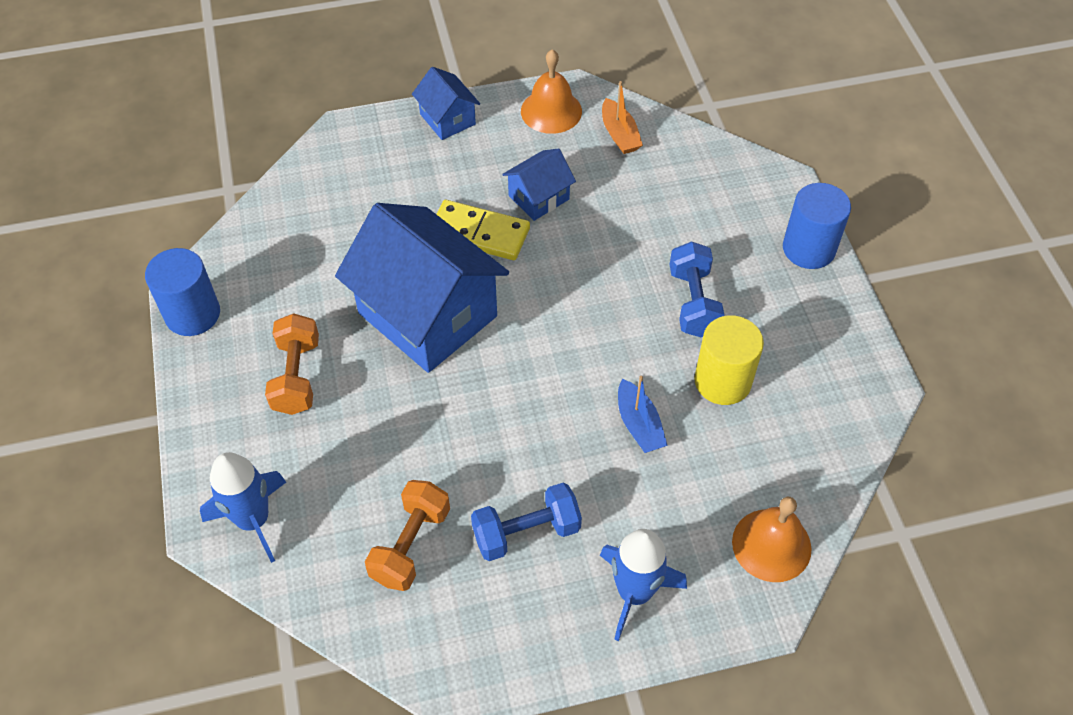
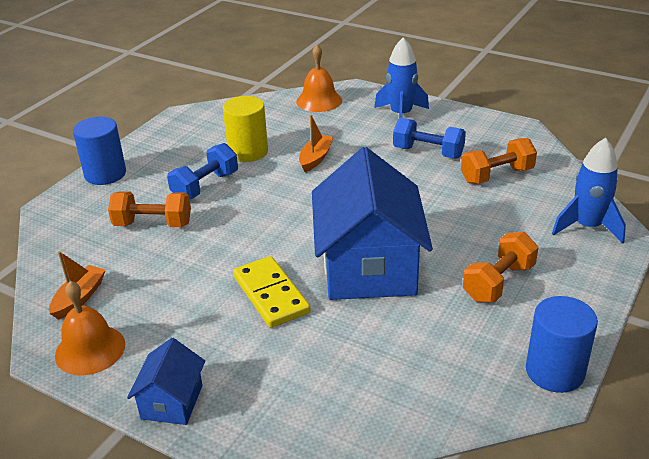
camera: 135 degrees left, 20 degrees down
(538, 197) = (198, 292): blue house -> none
(639, 424) = (315, 158): blue boat -> orange boat
(671, 228) = (153, 224): none -> orange dumbbell

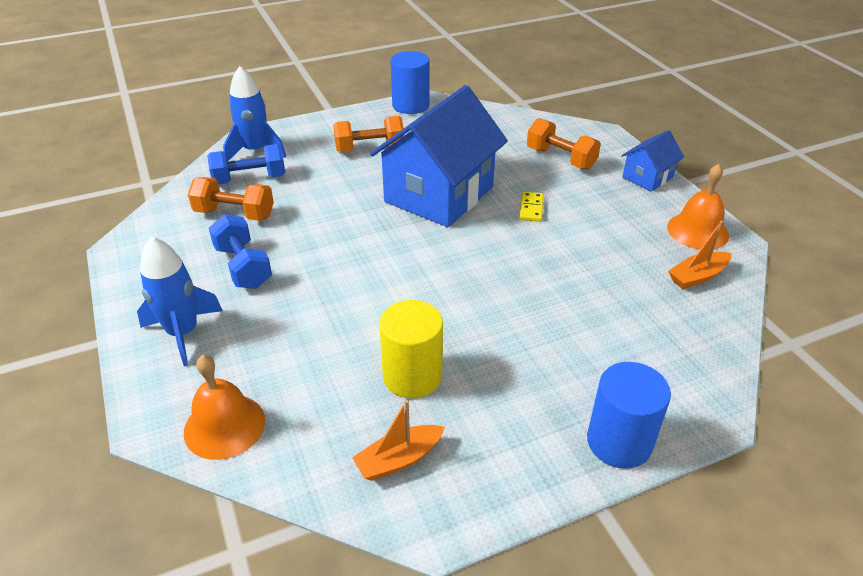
camera: 145 degrees left, 5 degrees up
(153, 224) = (593, 324): orange dumbbell -> orange dumbbell (560, 158)
(205, 186) = (504, 347): blue dumbbell -> blue dumbbell (250, 179)
(271, 294) = (531, 208): yellow domino -> yellow domino, size x0.54
(315, 158) = (352, 321): orange boat -> orange boat (399, 459)

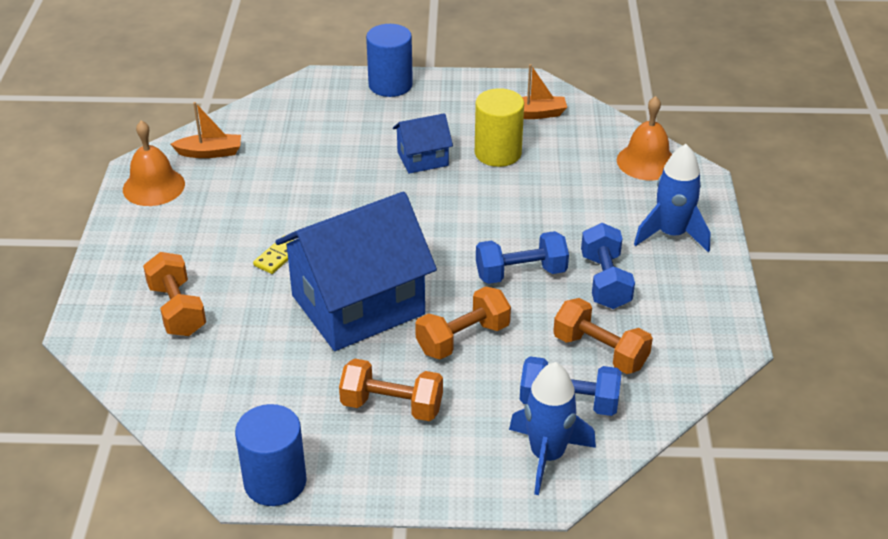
camera: 155 degrees left, 0 degrees up
(322, 252) = (521, 273): none -> blue dumbbell
(345, 195) = (463, 338): none -> orange dumbbell
(647, 177) = (118, 254): blue house -> blue house (423, 158)

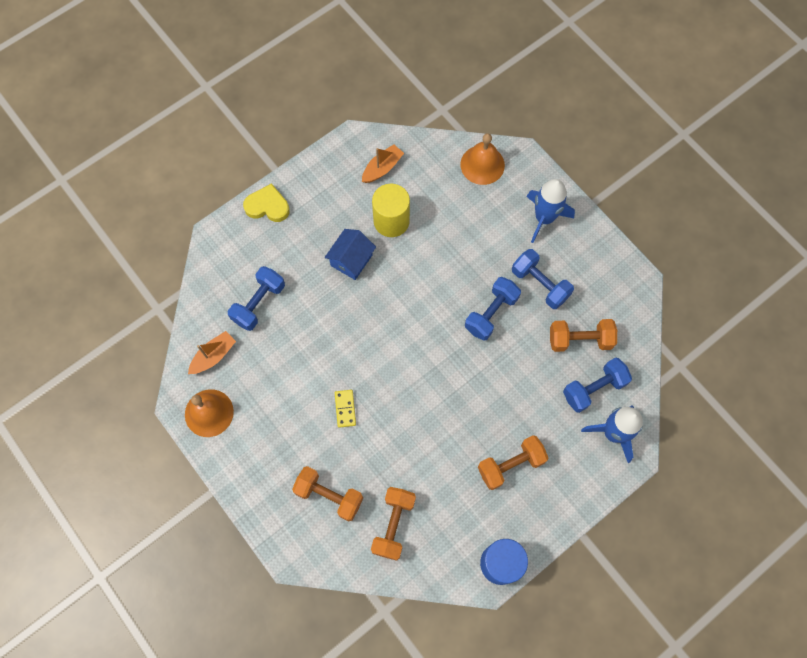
camera: 40 degrees left, 30 degrees up
(297, 141) = (259, 303): none -> blue dumbbell
(358, 305) = (426, 408): blue house -> none
(390, 85) = (267, 206): blue cylinder -> yellow heart
(463, 338) = (504, 388): orange dumbbell -> orange dumbbell (393, 525)

